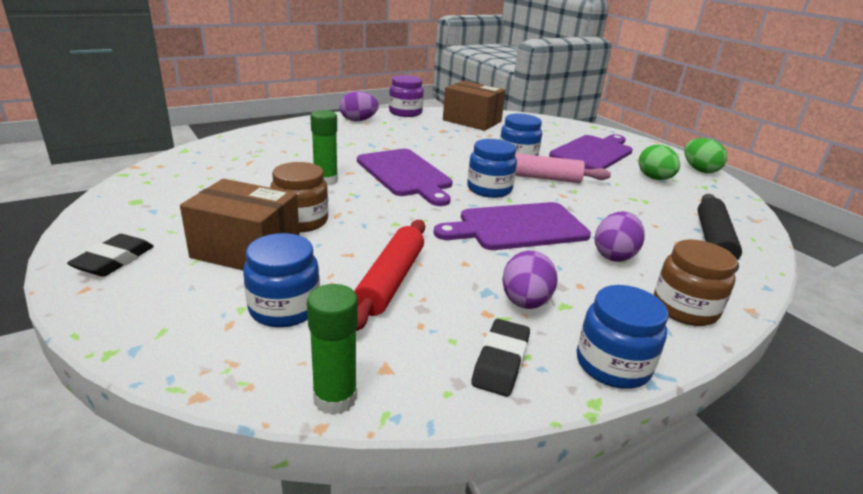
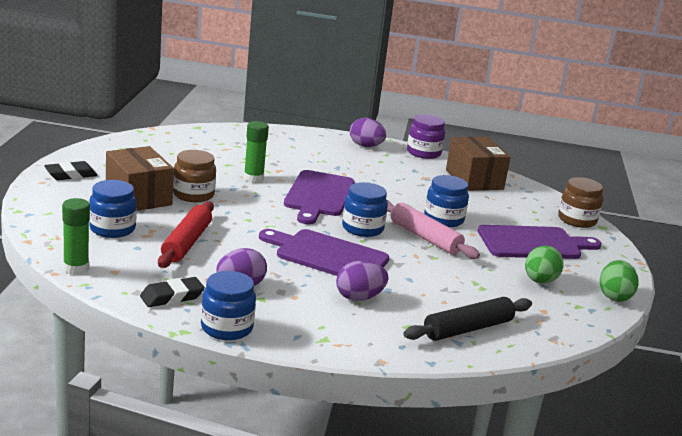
camera: 40 degrees right, 5 degrees down
(390, 280) = (186, 243): red rolling pin -> red rolling pin turned 45 degrees counterclockwise
(684, 308) = (335, 337): brown jar -> brown jar (577, 220)

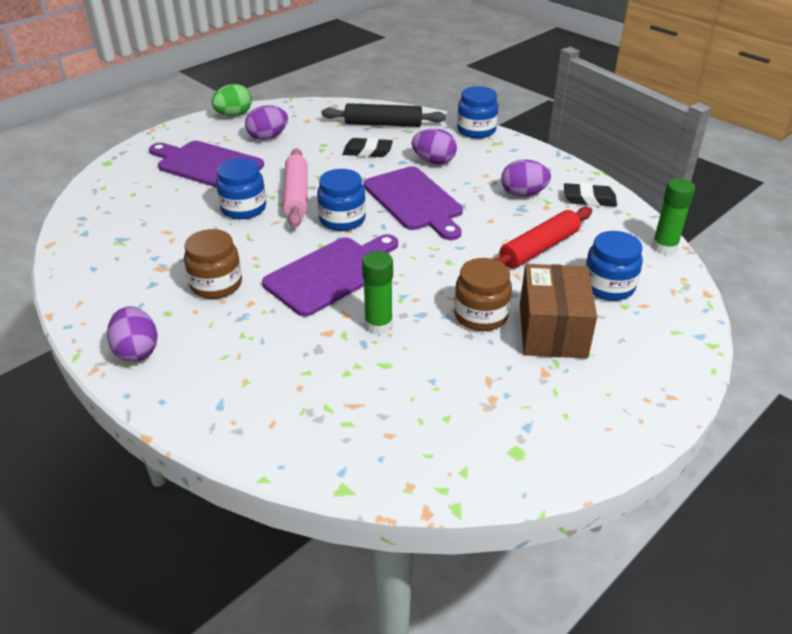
camera: 140 degrees left, 15 degrees up
(70, 175) = (626, 402): black eraser -> black eraser (367, 152)
(227, 328) = (561, 166): blue jar -> blue jar (476, 130)
(424, 153) = (81, 313): purple jar -> none
(474, 179) = (109, 249): brown box -> none
(540, 281) = (268, 137): green egg -> purple egg
(577, 220) = (114, 174): brown jar -> brown jar (216, 285)

